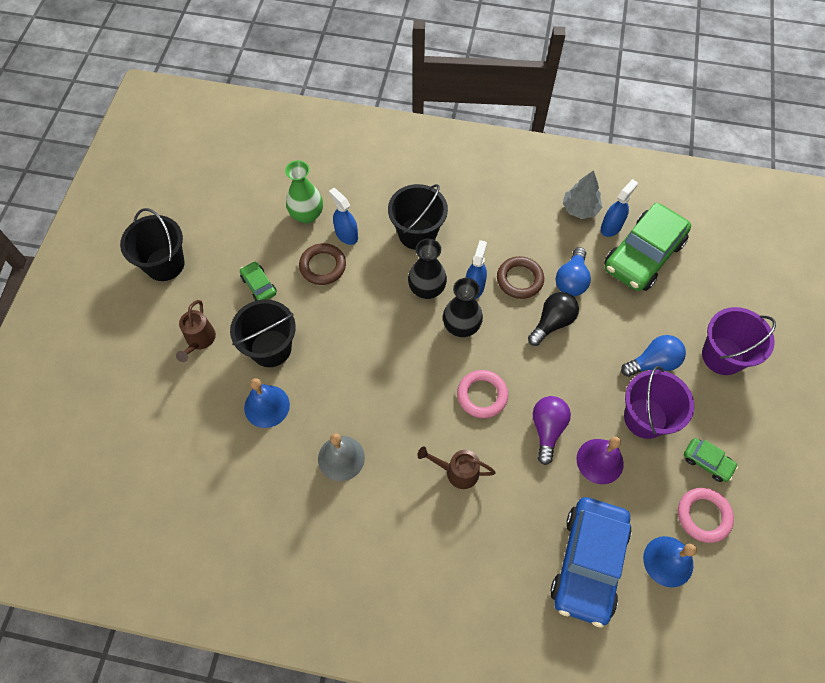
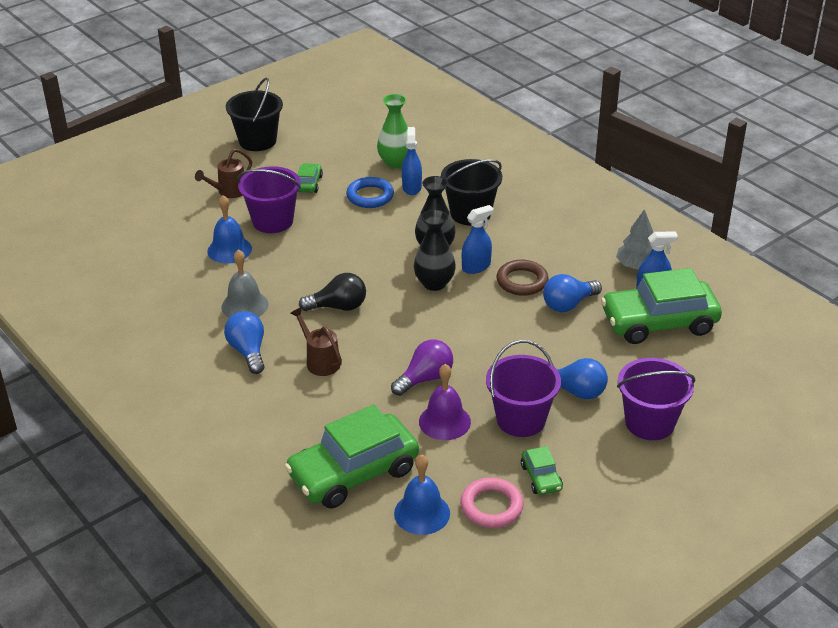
camera: 40 degrees right, 25 degrees down
(271, 348) = (273, 221): black bucket -> purple bucket
(323, 266) = (370, 196): brown ring -> blue ring
(393, 505) = (248, 351): none -> blue light bulb
(482, 395) = (398, 330): pink ring -> none
(552, 323) = (515, 320): black light bulb -> black light bulb (338, 307)
(588, 563) = (353, 472): blue car -> green car

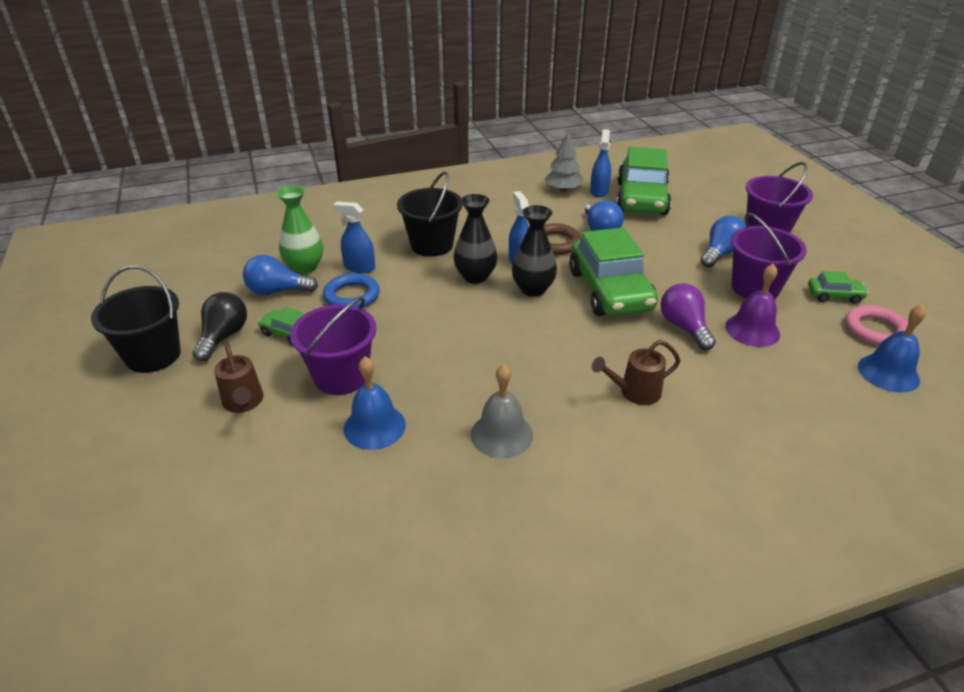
camera: 70 degrees left, 0 degrees up
(248, 351) = (597, 449): blue light bulb -> blue light bulb (277, 291)
(338, 307) = (541, 359): black light bulb -> black light bulb (223, 337)
(353, 472) = (828, 406): green car -> green car (610, 290)

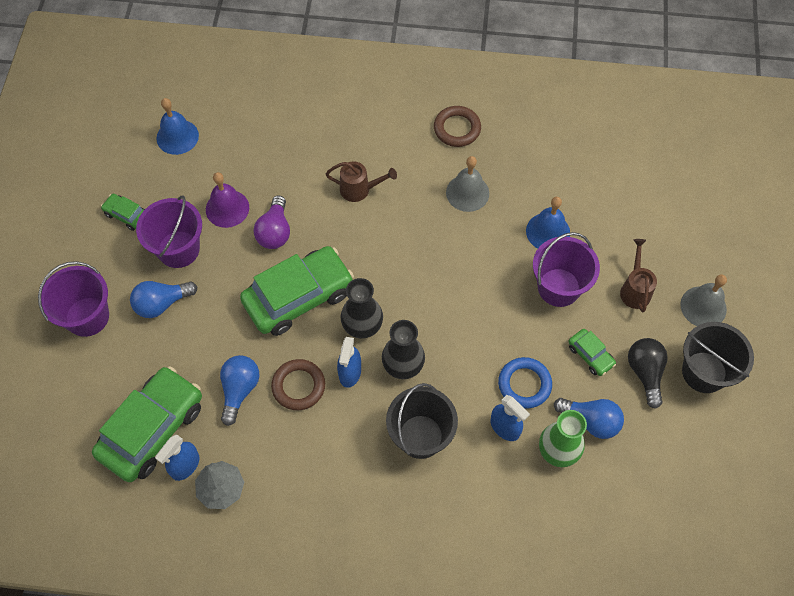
camera: 155 degrees left, 25 degrees up
(150, 412) = (703, 306): none -> grey bell
(223, 337) = (645, 373): black light bulb -> black light bulb turned 135 degrees clockwise
(569, 513) = (457, 129): none -> brown ring
(610, 290) = (298, 297): green car -> green car turned 45 degrees clockwise
(875, 330) = (140, 172): pink ring -> none

